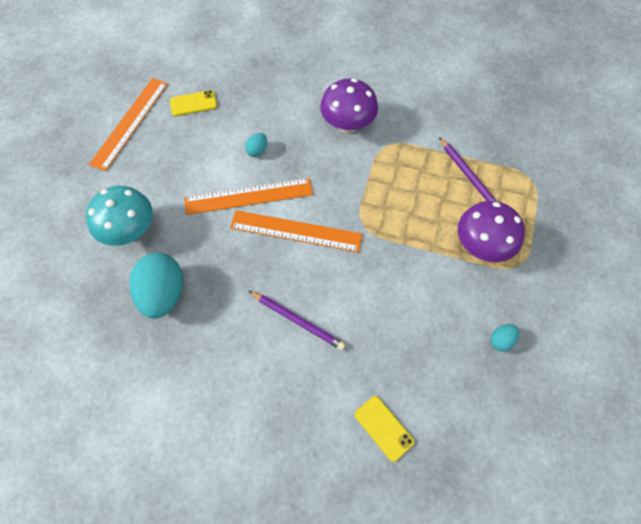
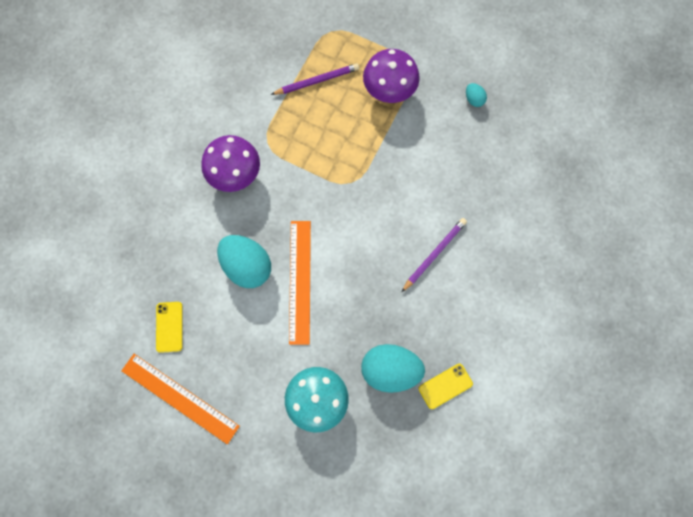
camera: 80 degrees left, 10 degrees up
(257, 150) = (247, 266): turquoise egg -> turquoise egg, size x2.21
(296, 231) = (346, 242): orange ruler -> none
(384, 428) = (531, 203): yellow phone -> yellow phone (445, 386)

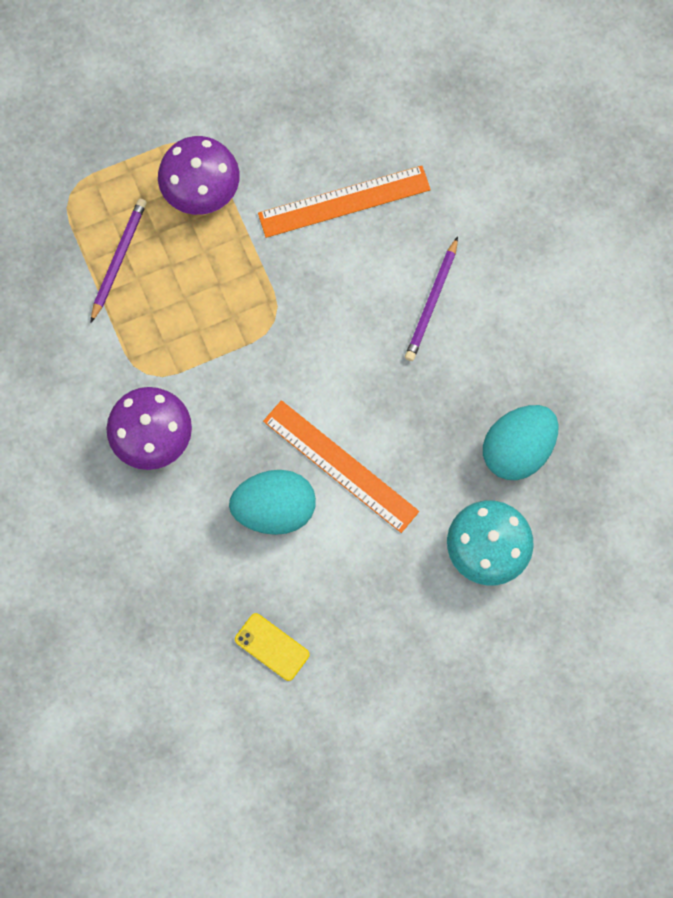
camera: 50 degrees left, 0 degrees up
(180, 398) = (362, 695): orange ruler -> orange ruler (344, 202)
(434, 254) = (432, 302): purple pencil -> purple pencil turned 150 degrees counterclockwise
(445, 386) = (580, 408): yellow phone -> none
(474, 99) = (293, 112): turquoise egg -> none

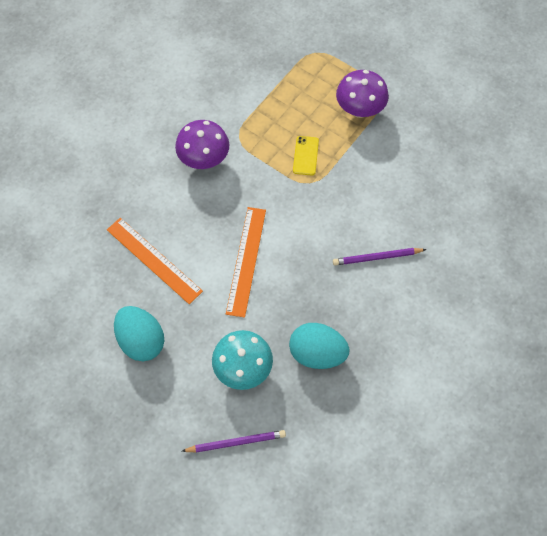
camera: 60 degrees right, 10 degrees down
(118, 259) = (294, 92): purple pencil -> purple pencil (236, 442)
(272, 647) = (117, 280): yellow phone -> yellow phone (305, 156)
(274, 509) = (200, 240): turquoise egg -> turquoise egg (141, 340)
(344, 202) = (404, 181): orange ruler -> orange ruler (154, 260)

